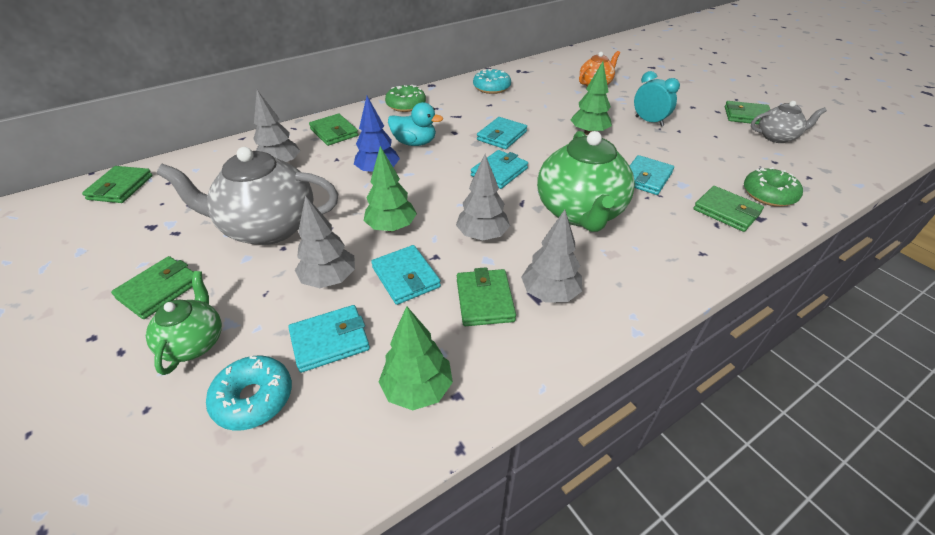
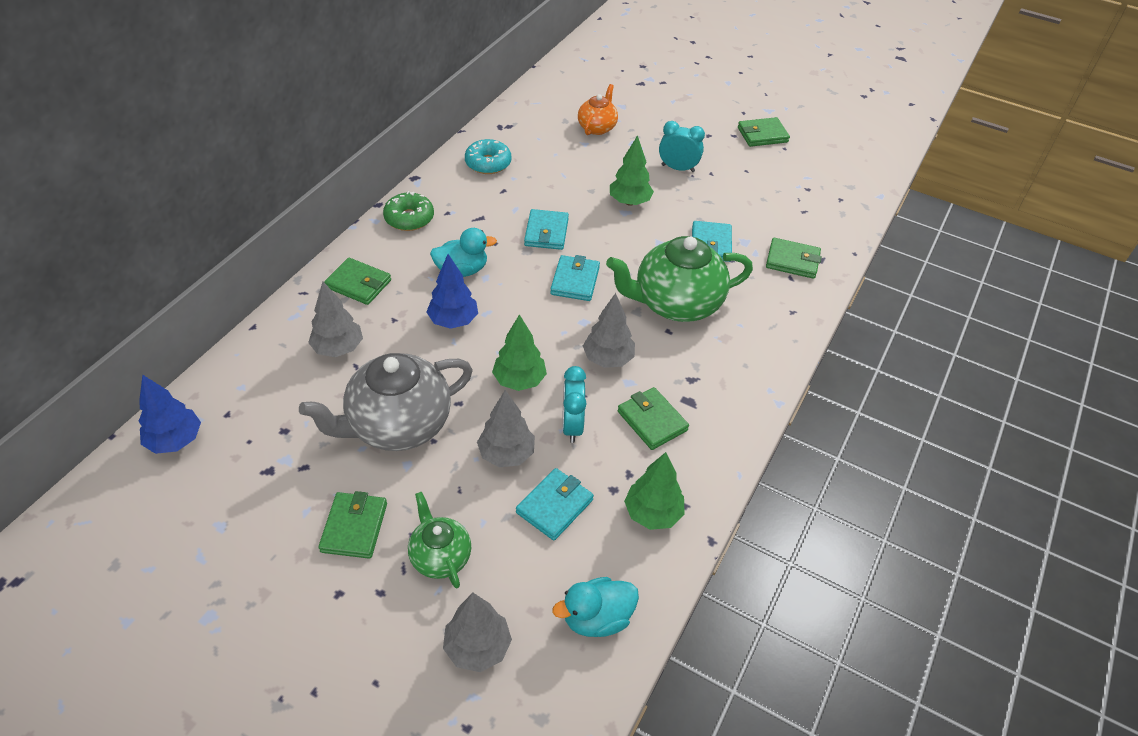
camera: 30 degrees left, 5 degrees up
(120, 187) = (175, 440): green wallet -> blue tree
(254, 398) = (534, 575): turquoise donut -> none
(269, 476) = (597, 618): none -> turquoise duck
(406, 277) = (572, 425): turquoise wallet -> turquoise clock
(549, 293) = (698, 395): grey tree -> grey tree (477, 647)
(580, 212) = (676, 303): green teapot -> green teapot turned 105 degrees clockwise
(768, 194) = (817, 230): green donut -> none
(777, 137) = (798, 157): grey teapot -> none

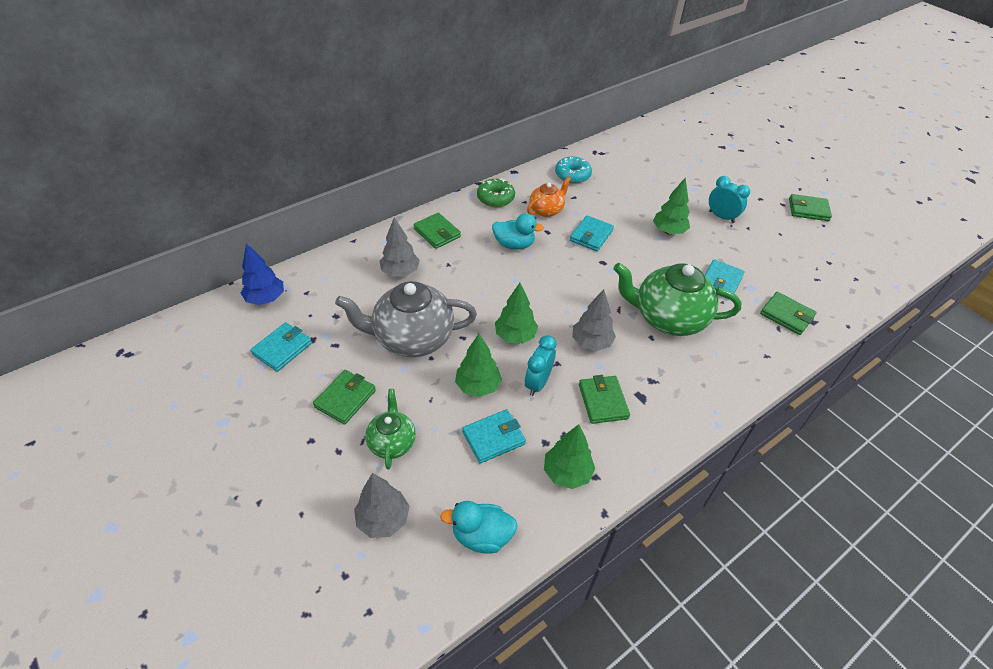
camera: 25 degrees right, 0 degrees up
(453, 321) = (489, 278): blue tree -> none
(506, 454) = (478, 386): grey tree -> green tree
(575, 281) = (595, 277): turquoise wallet -> turquoise wallet (282, 349)
(597, 127) = (670, 170): orange teapot -> orange teapot (546, 210)

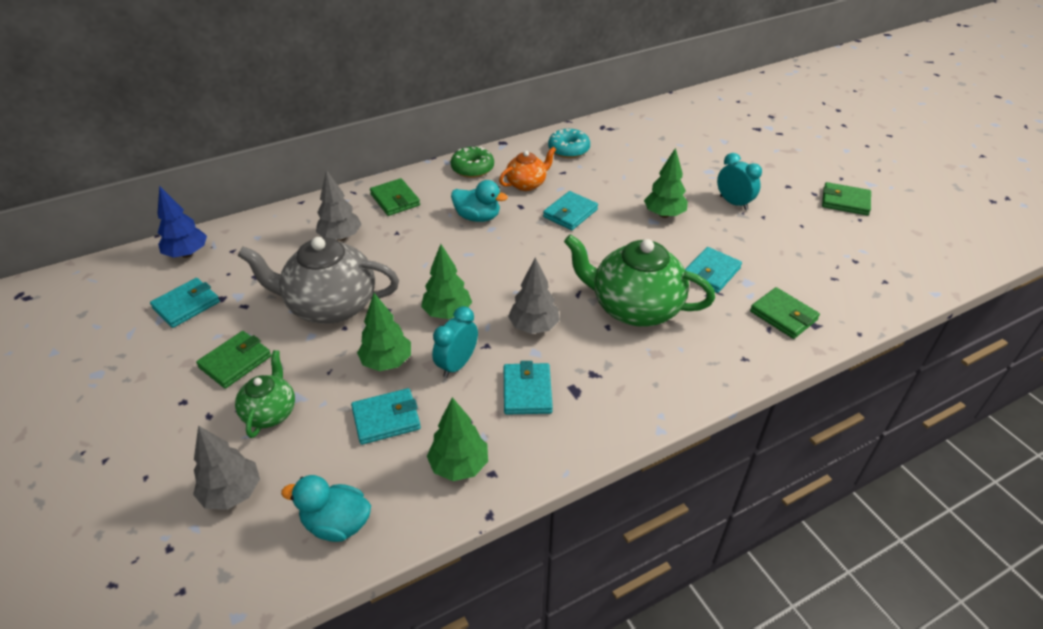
camera: 10 degrees right, 5 degrees down
(603, 401) = (527, 391): green wallet -> turquoise wallet

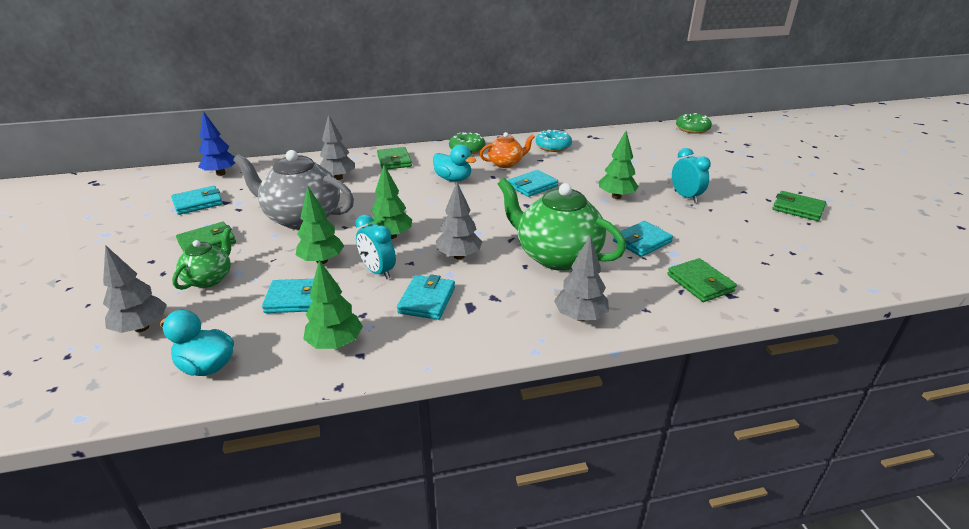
camera: 15 degrees right, 10 degrees down
(457, 364) = (378, 271): turquoise clock -> turquoise clock turned 90 degrees counterclockwise
(686, 380) = (580, 317): none -> grey tree
(708, 100) = (692, 129): none -> green donut

